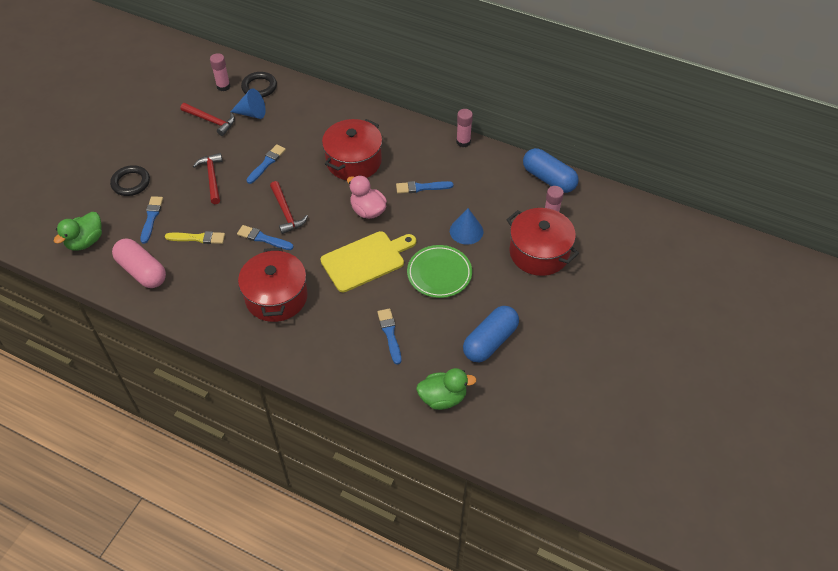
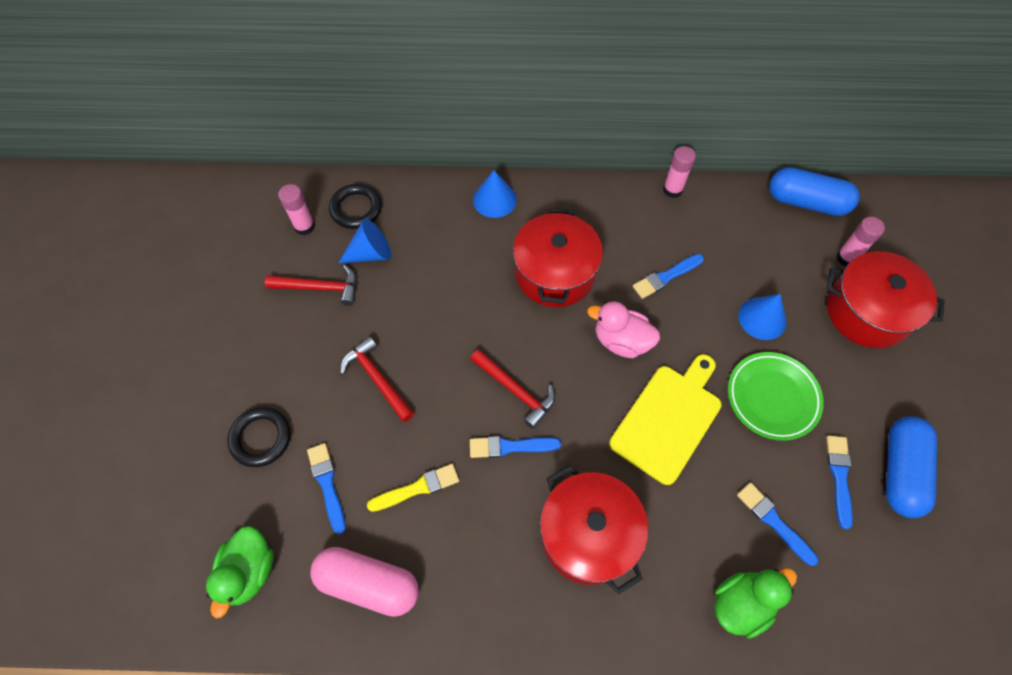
camera: 25 degrees left, 10 degrees up
(266, 163) = (440, 324): blue brush -> blue brush (839, 476)
(345, 110) = (494, 199): none -> blue cone
(443, 398) = (904, 589): green duck -> green duck (741, 604)

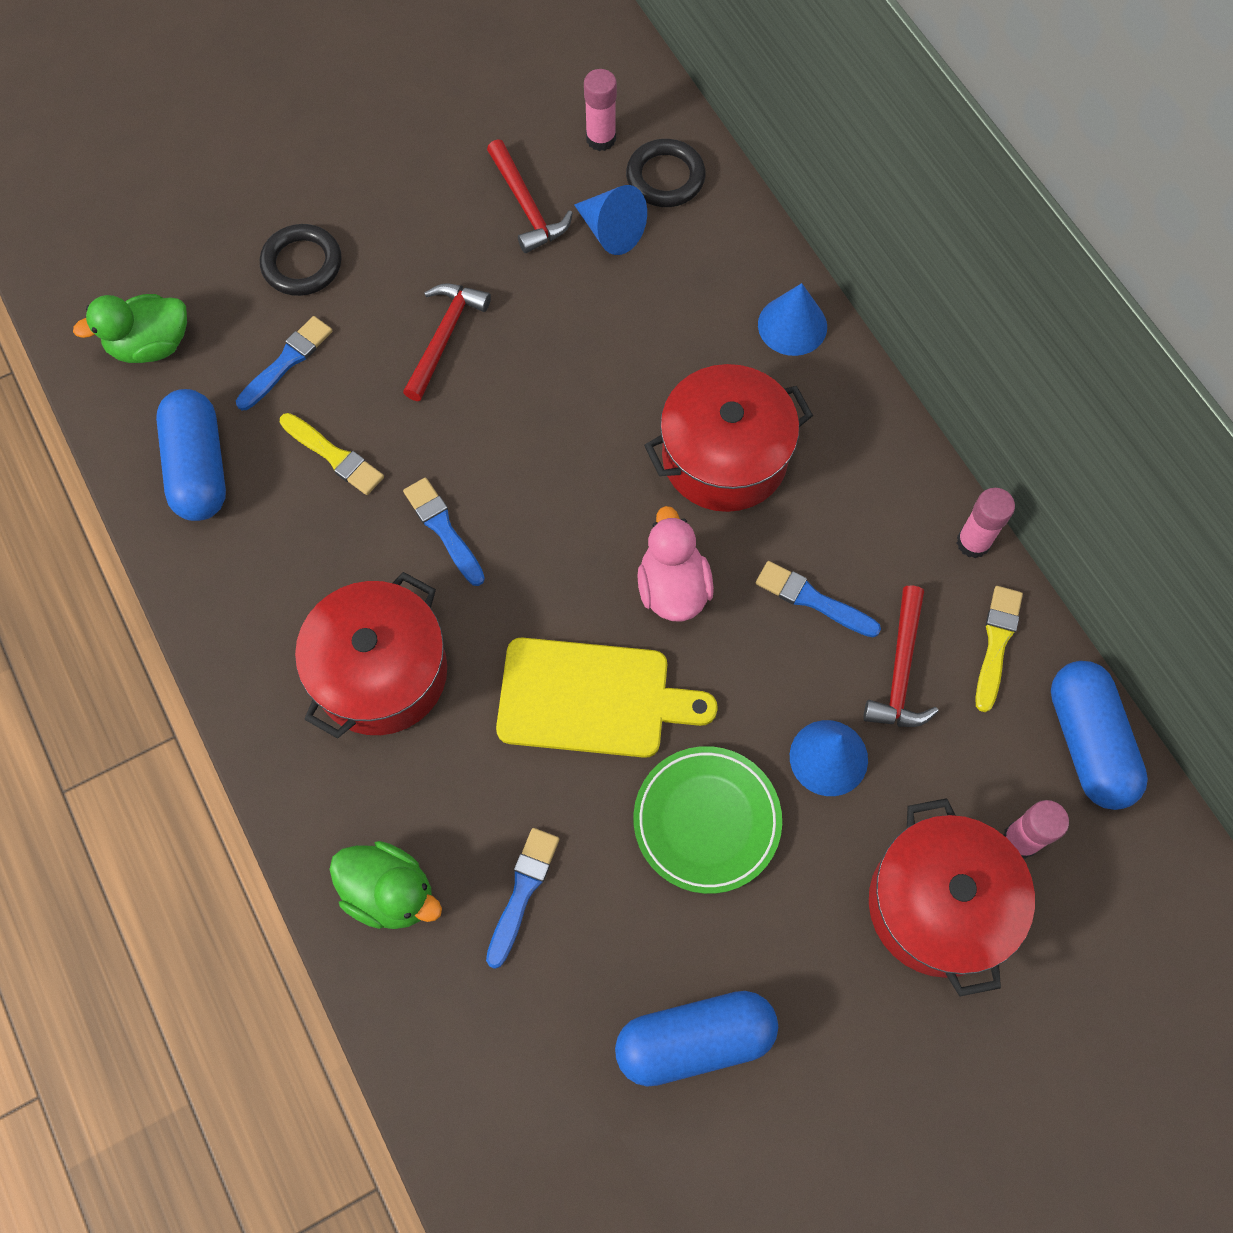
camera: 60 degrees right, 5 degrees up
(368, 583) = (199, 467): pink capsule -> blue capsule
(515, 390) = (522, 496): red hammer -> red hammer (901, 670)
(734, 210) = (996, 643): none -> yellow brush
(839, 476) = (637, 956): blue brush -> none

